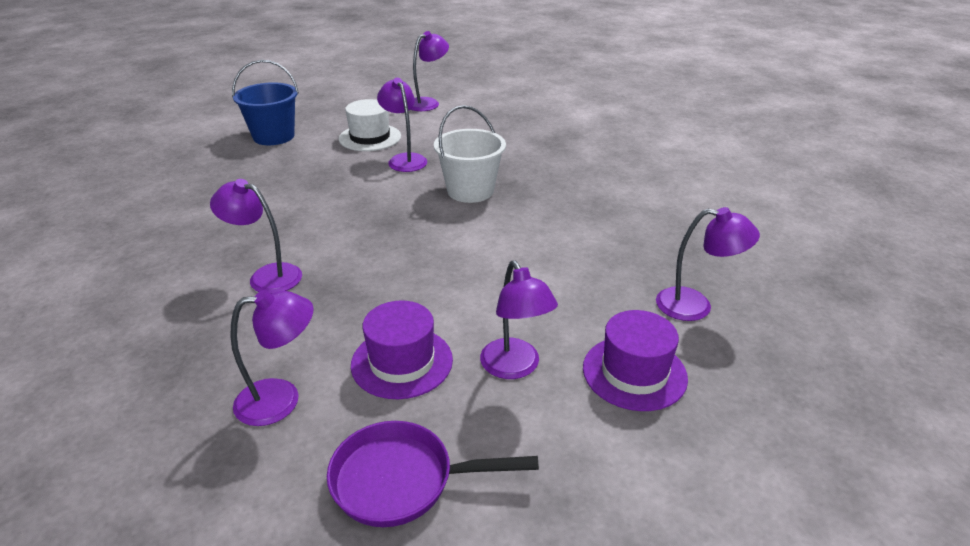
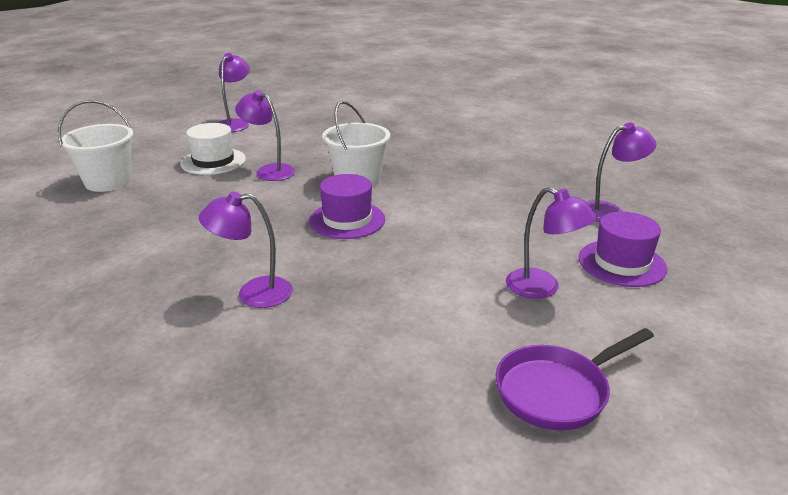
camera: 30 degrees left, 5 degrees down
(273, 136) = (108, 182): blue bucket -> white bucket
(281, 399) = (391, 378): purple lamp -> none
(402, 362) = (456, 314): purple hat -> purple hat (347, 220)

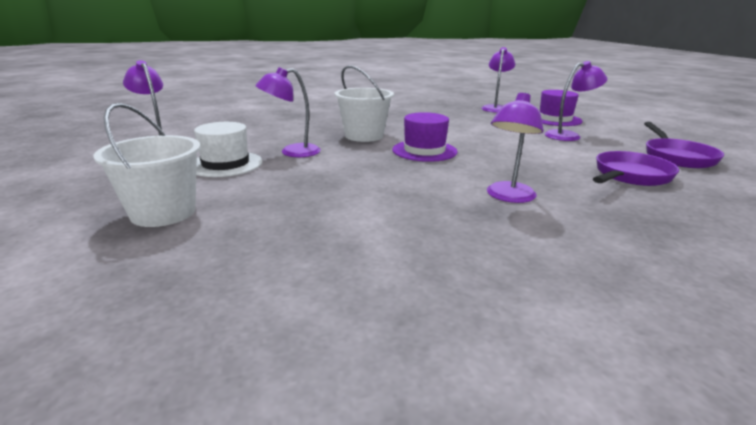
camera: 55 degrees left, 5 degrees down
(406, 358) = (630, 176): none -> purple pan

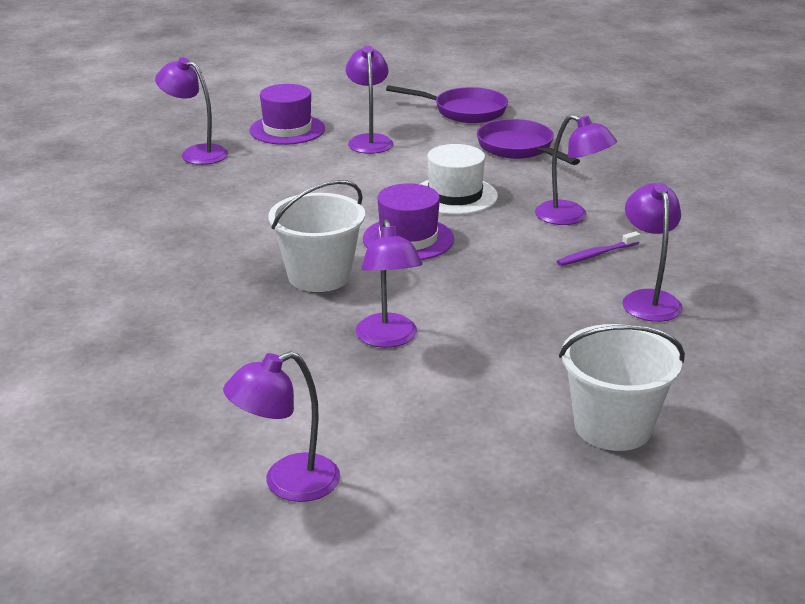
camera: 80 degrees left, 5 degrees up
(225, 164) = (434, 396): white hat -> white hat (455, 196)
(363, 229) = (648, 299): none -> purple lamp
(440, 207) = (596, 254): none -> purple toothbrush

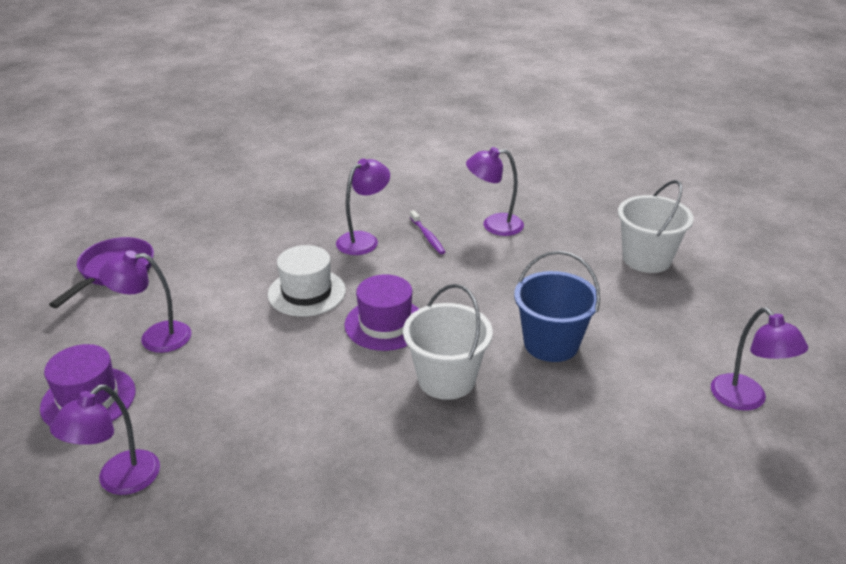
camera: 85 degrees left, 5 degrees up
(388, 339) = (551, 344): purple lamp -> blue bucket
(519, 148) = (220, 250): purple pan -> none

